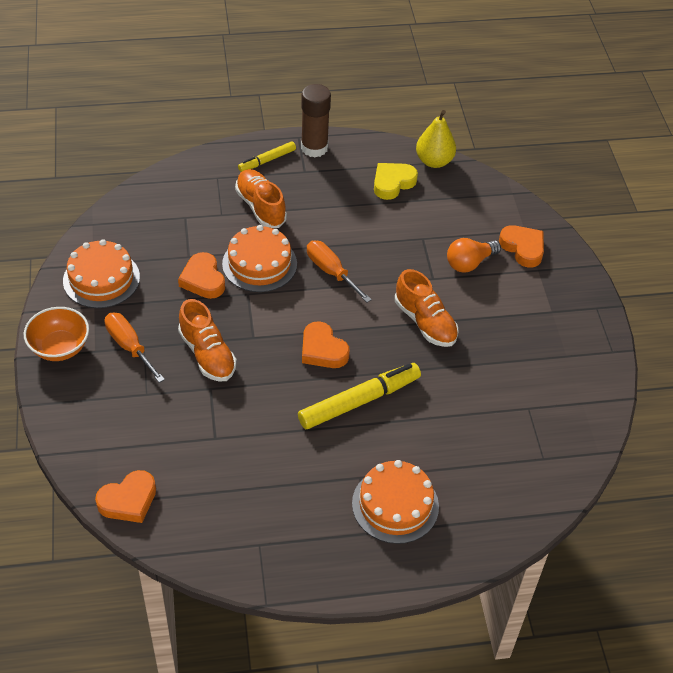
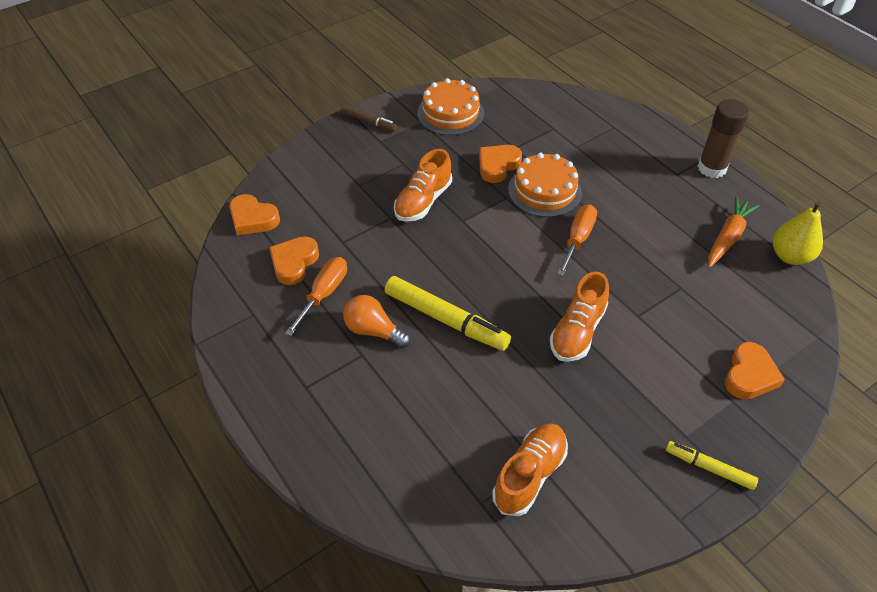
camera: 65 degrees right, 0 degrees up
(60, 347) = (369, 122): orange bowl -> brown marker
(129, 346) = (397, 156): orange screwdriver -> orange screwdriver (324, 294)
(260, 207) = (608, 165): orange shoe -> orange shoe (529, 475)
(267, 160) = (664, 146): yellow marker -> yellow marker (709, 468)
(322, 350) = (484, 270): orange heart -> orange heart (294, 263)
(392, 183) = (728, 237): yellow heart -> orange carrot
(395, 505) = (347, 394): orange cake -> none
(469, 263) = (685, 337): orange light bulb -> orange light bulb (373, 331)

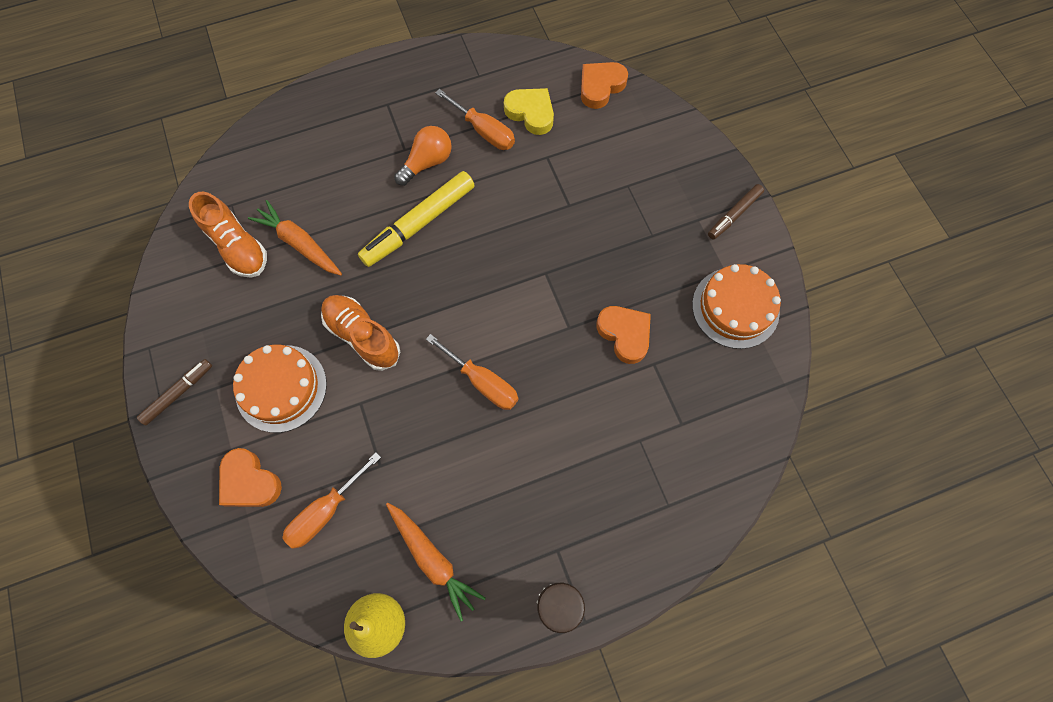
camera: 105 degrees right, 20 degrees up
(294, 263) = (531, 113): orange heart -> yellow heart
(423, 201) = (585, 241): orange shoe -> none
(504, 415) = (299, 243): none -> orange carrot
(544, 191) = (569, 373): orange cake -> orange cake (281, 388)
(709, 468) = (178, 393): yellow marker -> brown marker
(737, 312) = (325, 511): none -> orange screwdriver

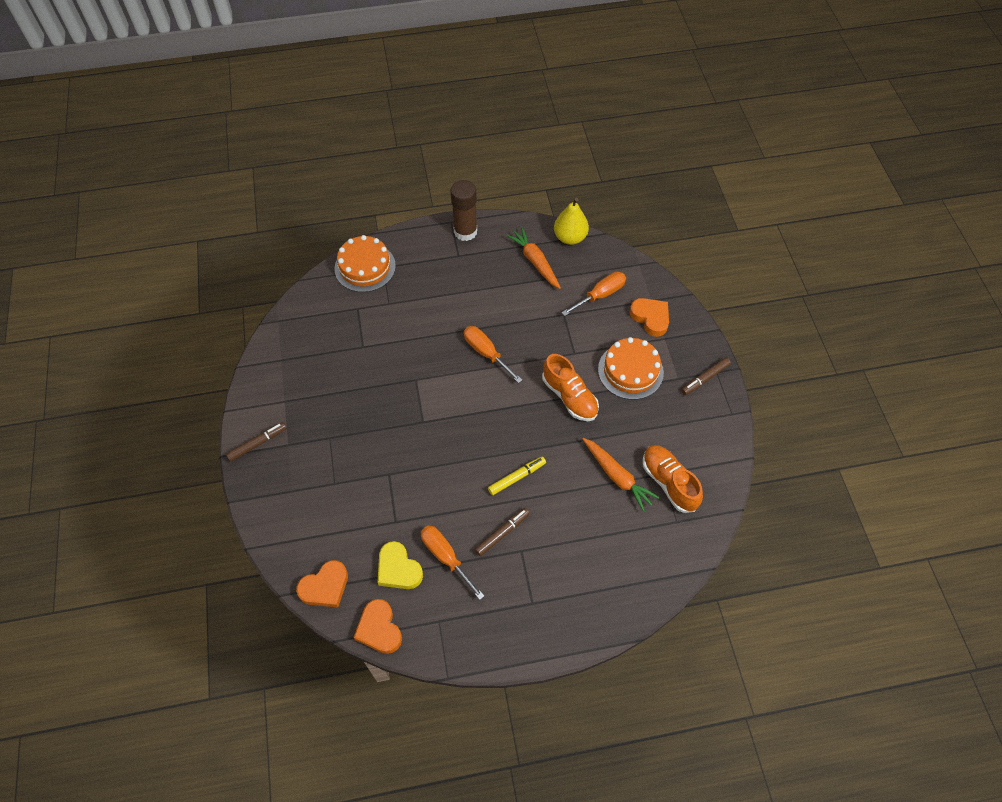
camera: 170 degrees left, 10 degrees down
(419, 224) = (517, 477): yellow marker -> yellow marker, size x0.56
(427, 163) = (502, 533): orange light bulb -> brown marker
(625, 334) = (376, 368): orange heart -> orange heart (379, 629)
(735, 307) = (289, 374): orange cake -> orange cake (365, 267)

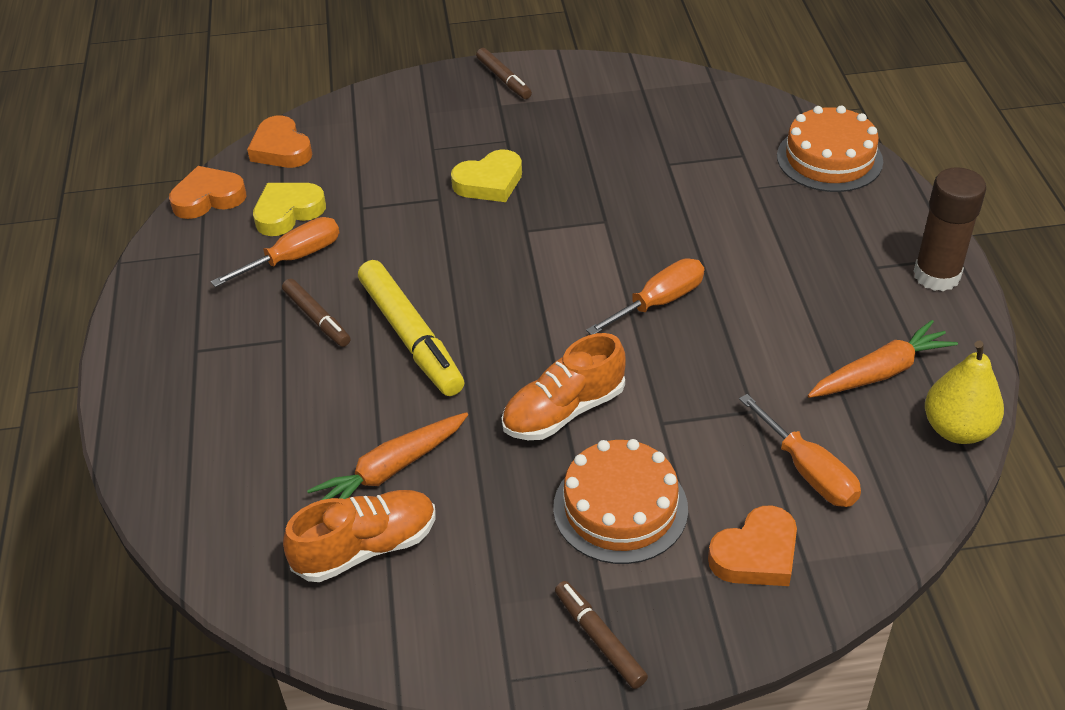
camera: 95 degrees right, 15 degrees down
(374, 445) = (489, 182): none -> yellow heart
(517, 477) = (411, 337): yellow marker -> yellow marker, size x1.77

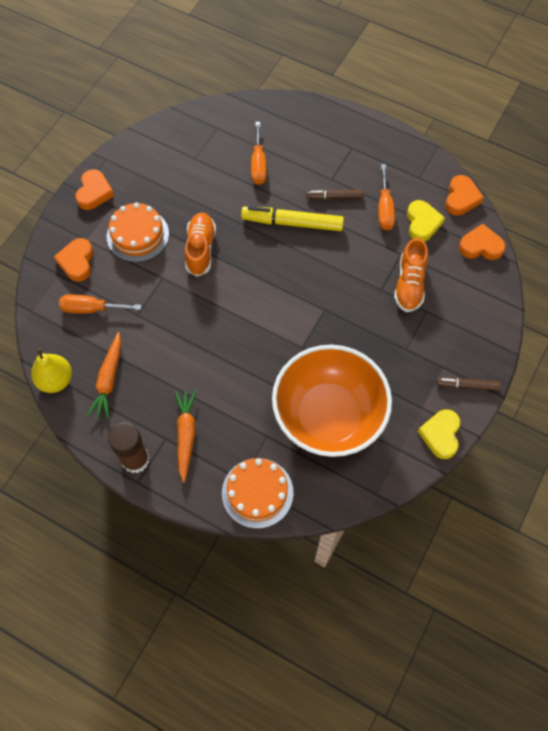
camera: 125 degrees right, 20 degrees up
(366, 548) = (196, 150): orange shoe -> orange shoe (409, 284)
(391, 470) = (225, 177): orange carrot -> orange carrot (186, 435)
(489, 182) = (375, 318): yellow heart -> yellow heart (440, 435)
(599, 639) = (94, 192): brown marker -> orange heart
(659, 302) = (228, 328): orange screwdriver -> orange screwdriver (258, 164)
(668, 154) = (328, 416): none -> orange bowl

